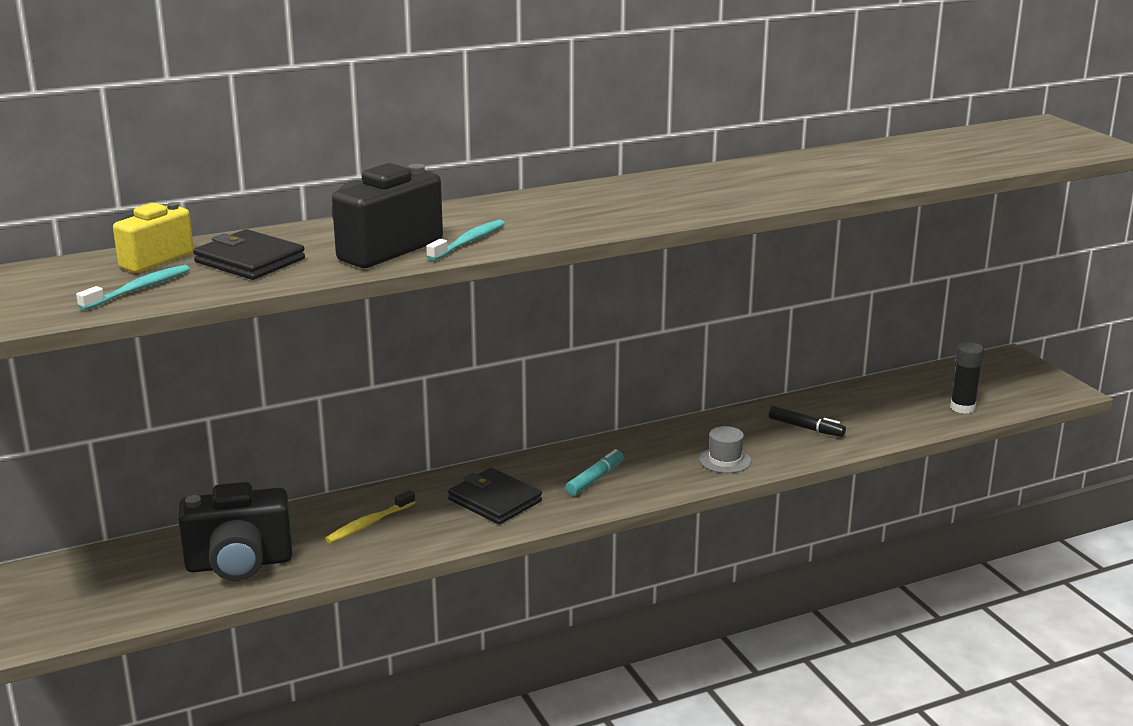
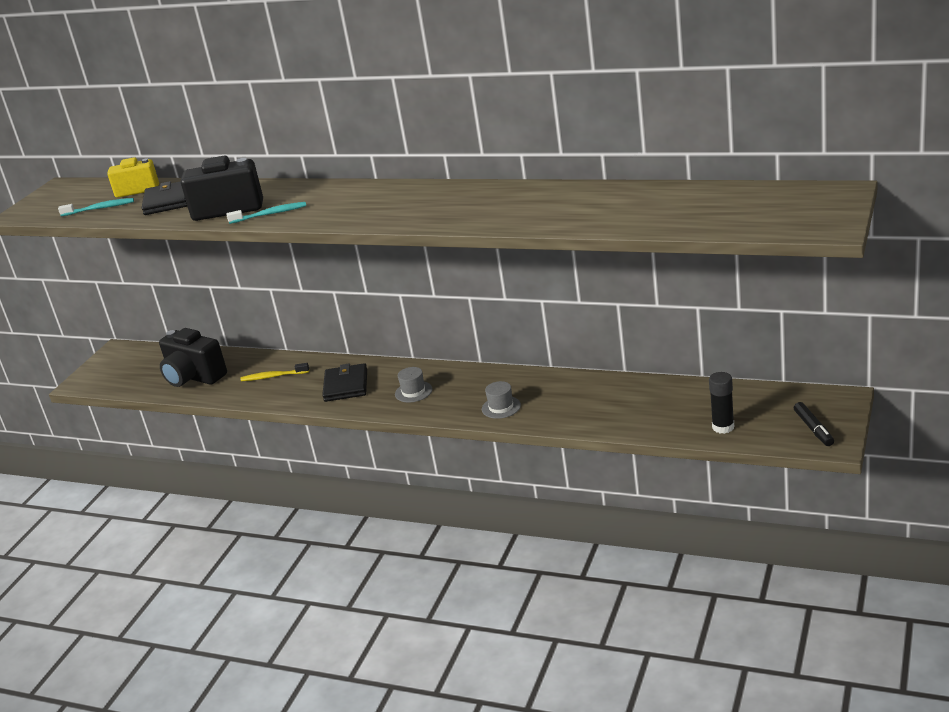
camera: 50 degrees right, 5 degrees up
(595, 479) = (413, 392): turquoise marker -> grey hat
(806, 428) = (588, 403): black marker -> black marker (813, 429)

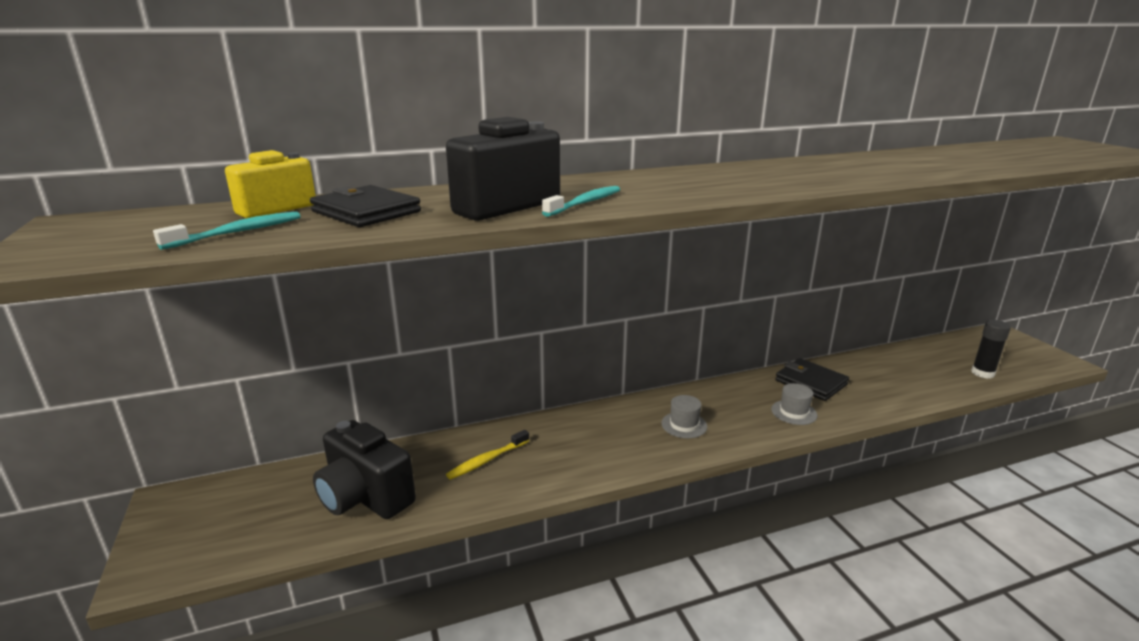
camera: 45 degrees left, 5 degrees down
(194, 377) = (365, 497): black camera -> black camera turned 45 degrees clockwise
(346, 386) = (598, 442): black wallet -> black wallet (811, 382)
(813, 429) = (1033, 356): black marker -> none

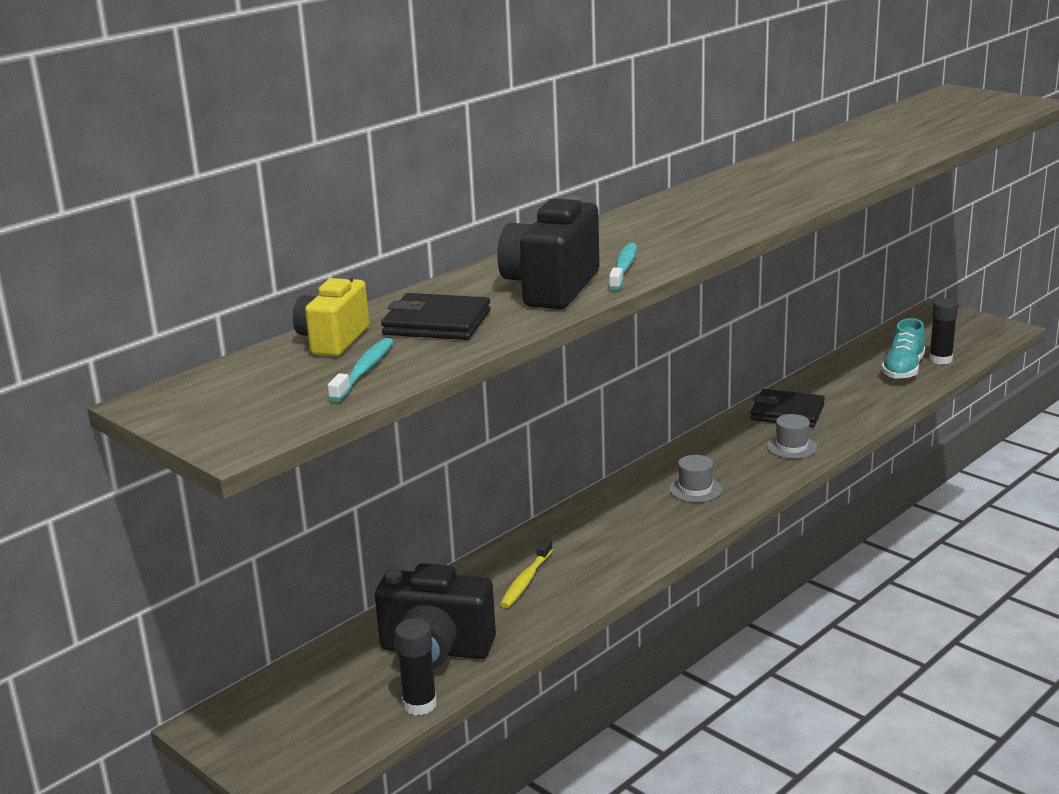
camera: 25 degrees left, 0 degrees up
(302, 543) = (419, 704): none -> black glue stick
(941, 373) = (903, 369): none -> turquoise shoe

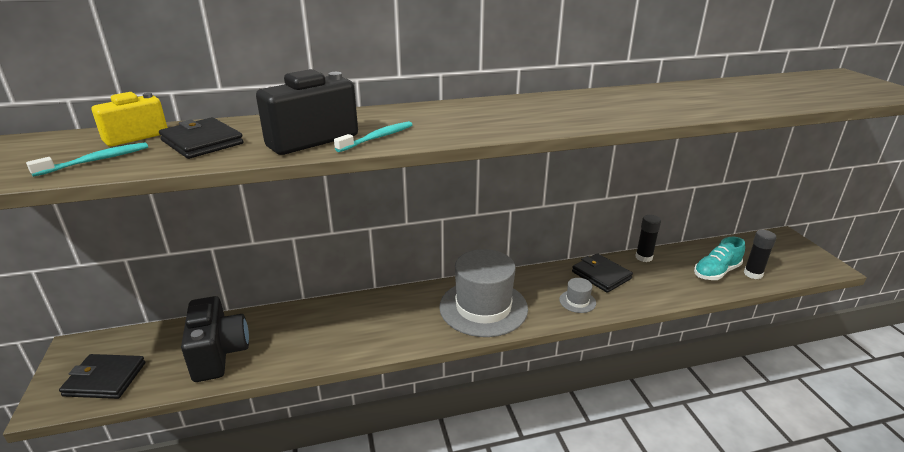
camera: 30 degrees right, 5 degrees up
(321, 731) = (105, 379): none -> black wallet
(419, 704) = (164, 388): black glue stick -> black glue stick (643, 257)
(435, 650) = (219, 354): black camera -> black camera turned 150 degrees counterclockwise
(526, 580) = (319, 329): yellow toothbrush -> none
(695, 489) = (483, 307): grey hat -> grey hat, size x2.40

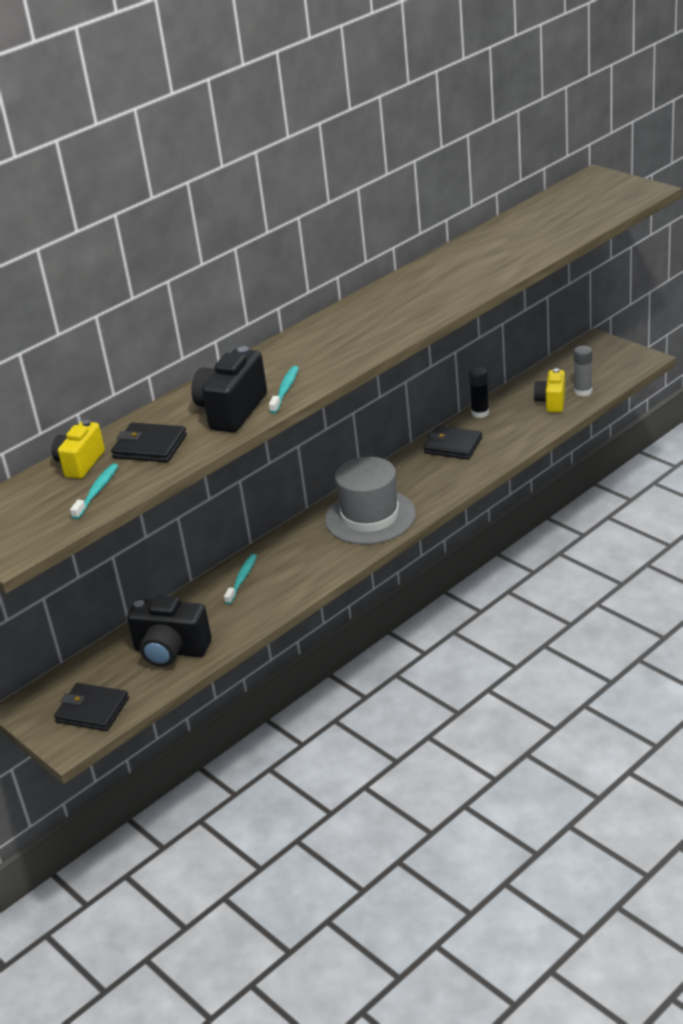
camera: 25 degrees left, 5 degrees up
(105, 379) = (92, 710): black wallet -> black wallet turned 45 degrees clockwise
(219, 354) = (171, 651): black camera -> black camera turned 150 degrees clockwise
(337, 315) = (242, 579): none -> turquoise toothbrush
(577, 301) = (448, 477): grey hat -> none
(716, 272) = (551, 402): turquoise shoe -> yellow camera
(753, 274) = (583, 391): black glue stick -> grey glue stick

